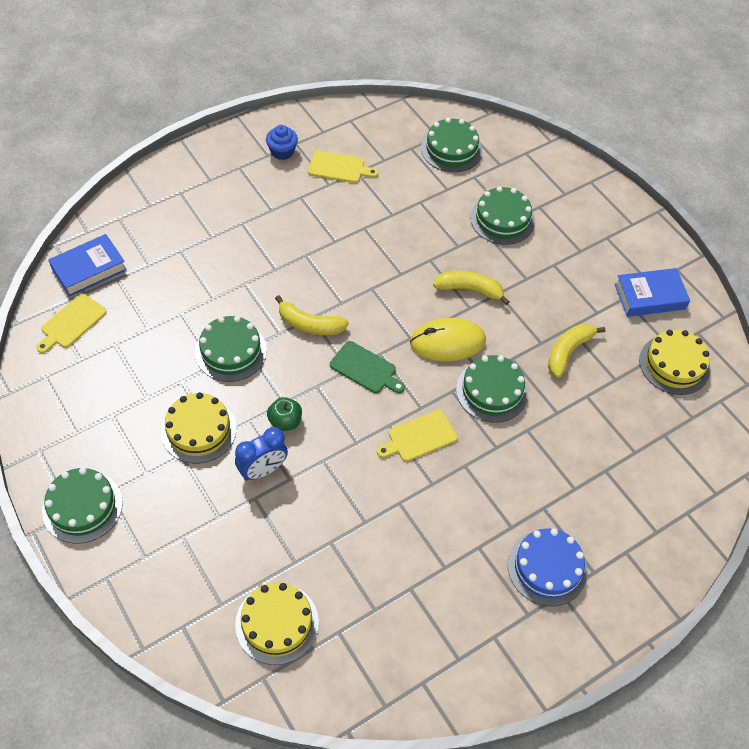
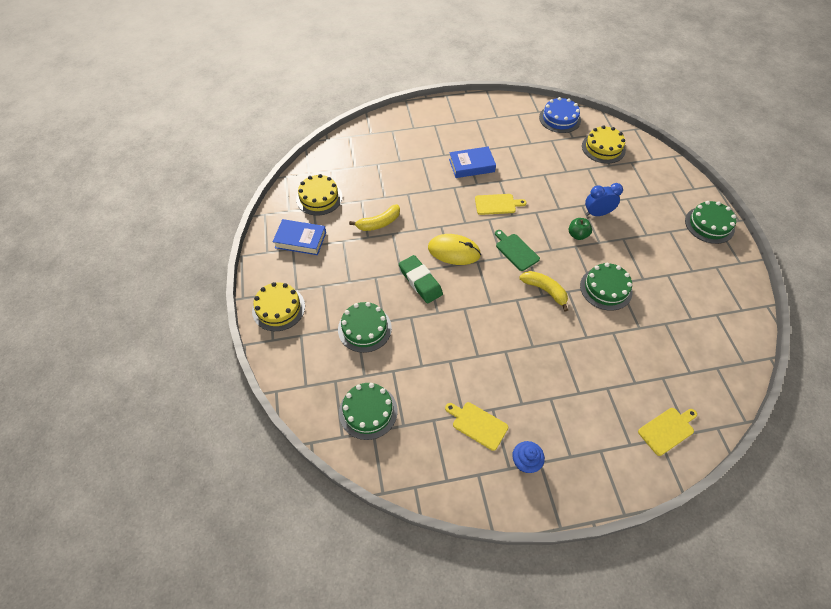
camera: 155 degrees left, 0 degrees up
(72, 323) = (725, 344): yellow cutting board -> yellow cutting board (667, 430)
(89, 269) = (714, 388): blue book -> blue book (471, 165)
(198, 430) = (634, 246): yellow cake -> yellow cake (278, 308)
(469, 289) = (420, 281): yellow banana -> green eraser
(492, 391) = (440, 215): green cake -> none
(547, 567) = (457, 132): blue cake -> blue cake (559, 119)

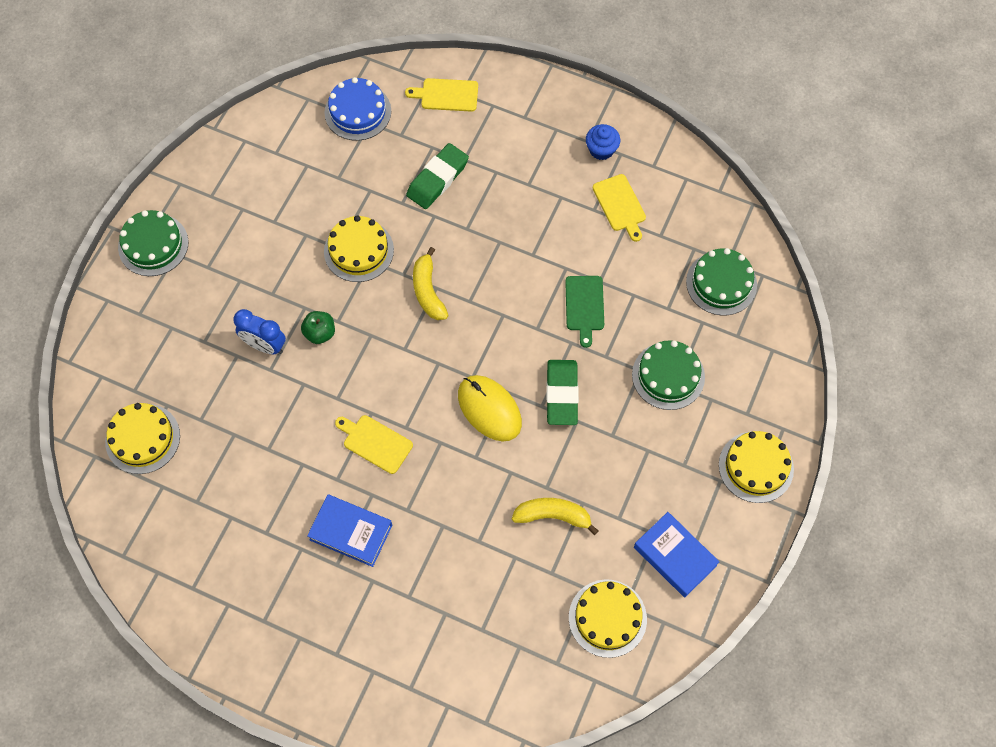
camera: 145 degrees left, 10 degrees up
(516, 251) = (414, 361): green cutting board -> green cutting board (584, 306)
(559, 119) = (142, 534): blue cake -> blue cake (358, 112)
(606, 288) = (358, 250): green cake -> yellow cake
(609, 362) = (437, 179): none -> green eraser

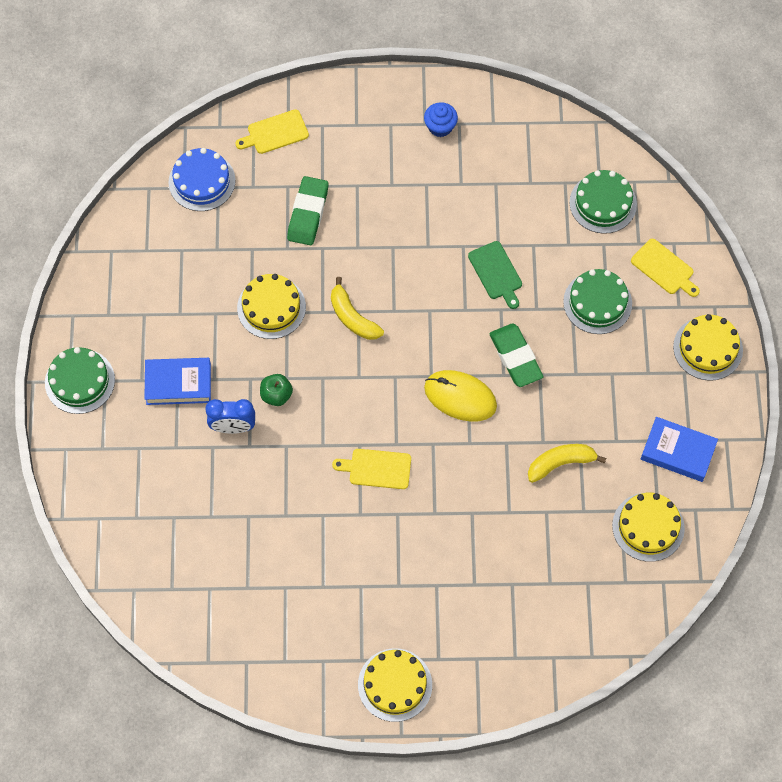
camera: 25 degrees left, 0 degrees up
(142, 438) = (168, 555): yellow cake -> yellow cake (395, 685)
(351, 532) = (396, 553): blue book -> blue book (178, 384)
(620, 205) = (482, 170): yellow cutting board -> yellow cutting board (664, 268)

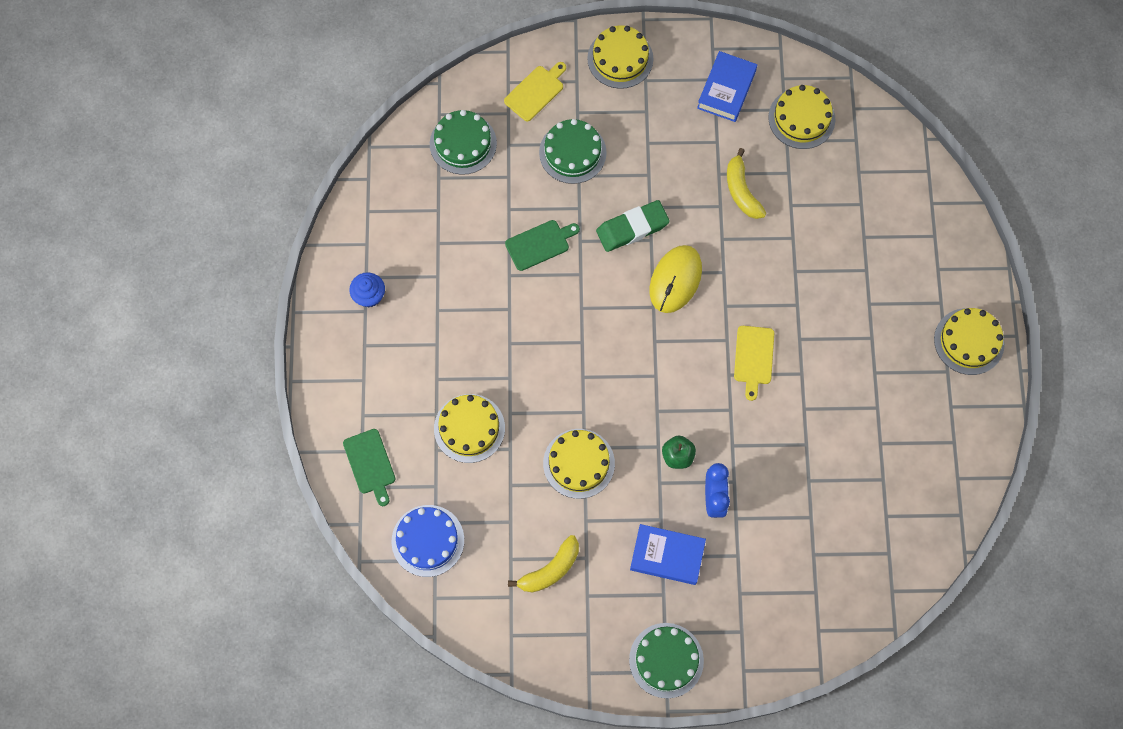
camera: 90 degrees left, 5 degrees up
(178, 384) = (667, 556): blue book -> blue book turned 75 degrees counterclockwise
(275, 133) = (370, 464): yellow cutting board -> green cutting board
(308, 213) = (469, 428): green eraser -> yellow cake
(352, 317) = (589, 382): yellow banana -> yellow banana (550, 570)

